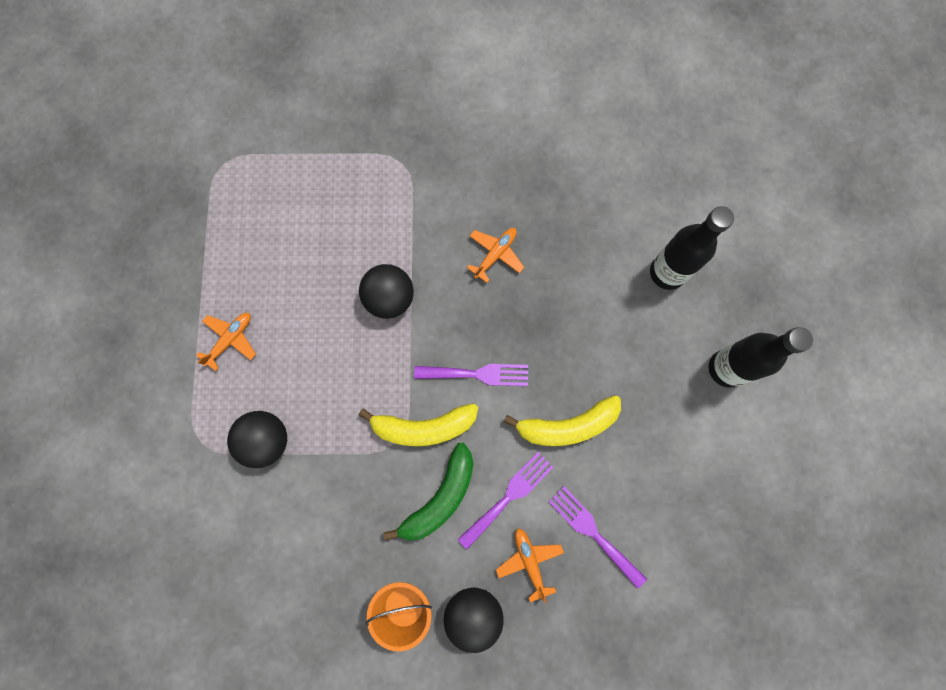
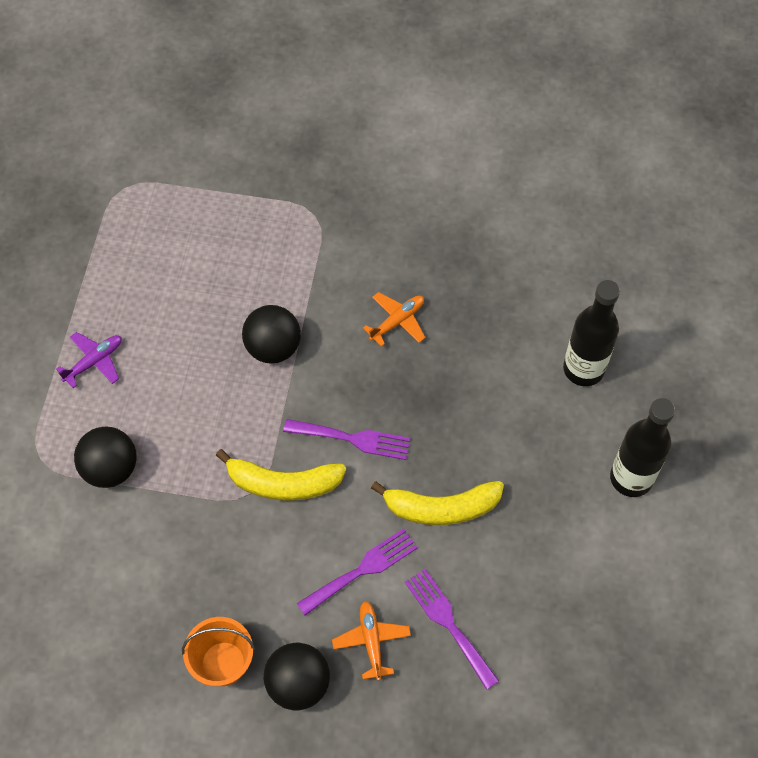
camera: 10 degrees right, 15 degrees down
(230, 339) = (94, 361): orange plane -> purple plane
(440, 497) = (287, 558): green banana -> none

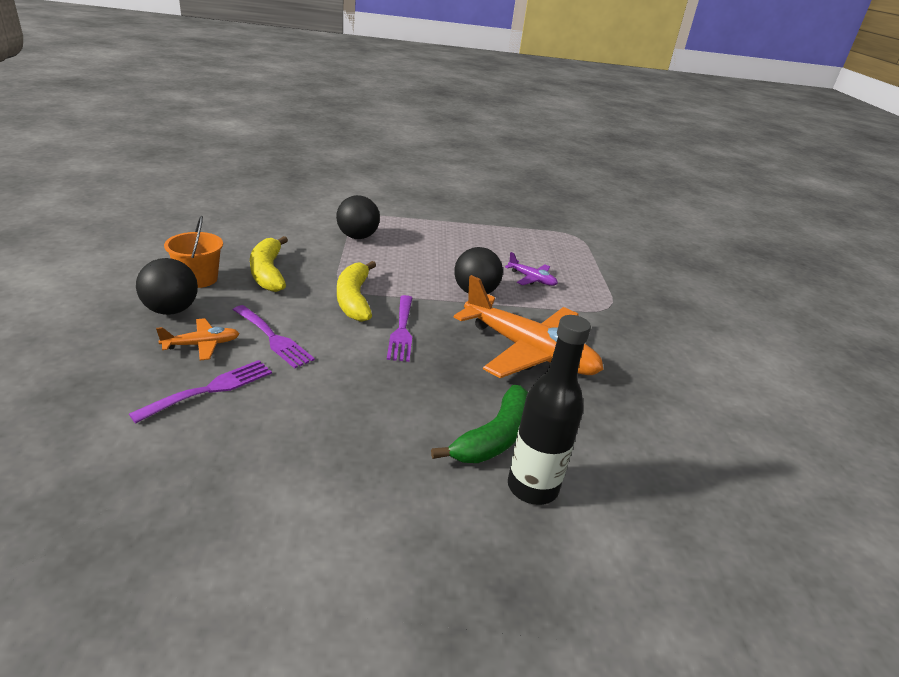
camera: 75 degrees right, 30 degrees down
(94, 361) = (437, 230): purple plane -> purple plane (532, 279)
(397, 321) = (529, 351): orange plane -> orange plane, size x2.29
(441, 508) = (338, 382): yellow banana -> yellow banana (268, 272)
(525, 384) = (494, 437): none -> green banana
(631, 478) = (392, 539): black bottle -> none

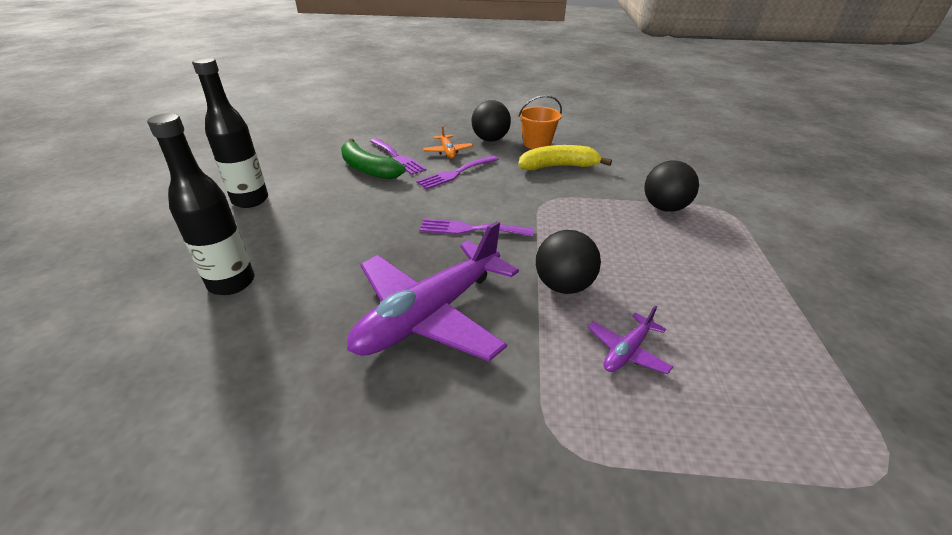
camera: 100 degrees right, 5 degrees up
(340, 532) = (250, 200): none -> black bottle
(354, 299) = (523, 205): yellow banana -> none
(494, 437) = (300, 269): green banana -> green banana (367, 169)
(529, 351) = (430, 314): orange plane -> purple plane

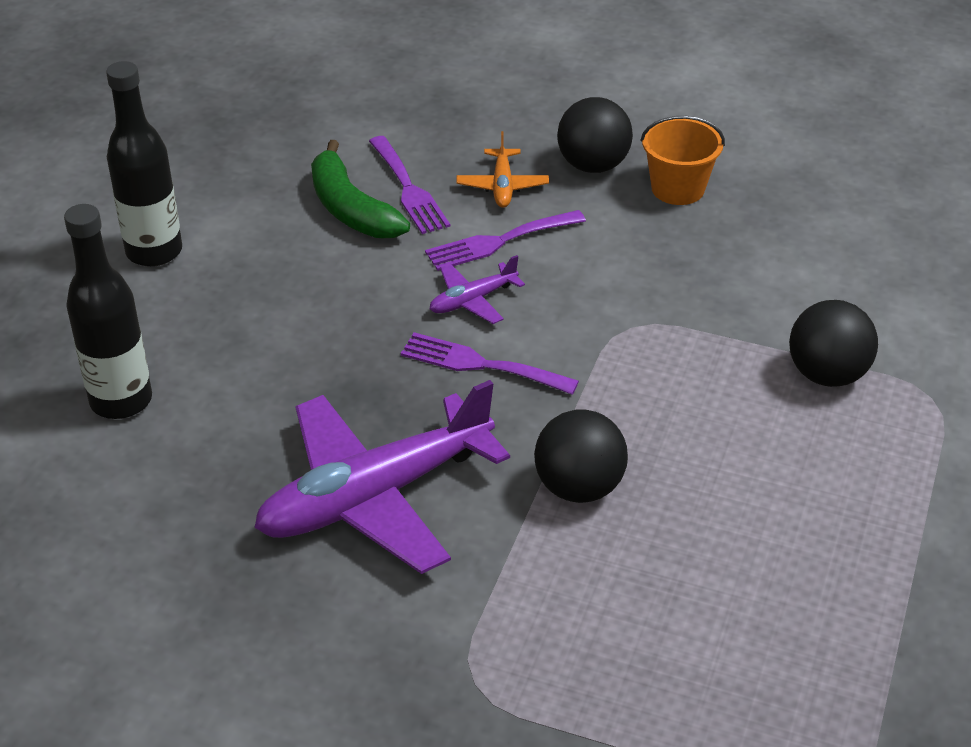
camera: 15 degrees right, 5 degrees up
(558, 166) = (689, 253): yellow banana -> none
(627, 351) = (616, 596): purple plane -> purple plane (473, 300)

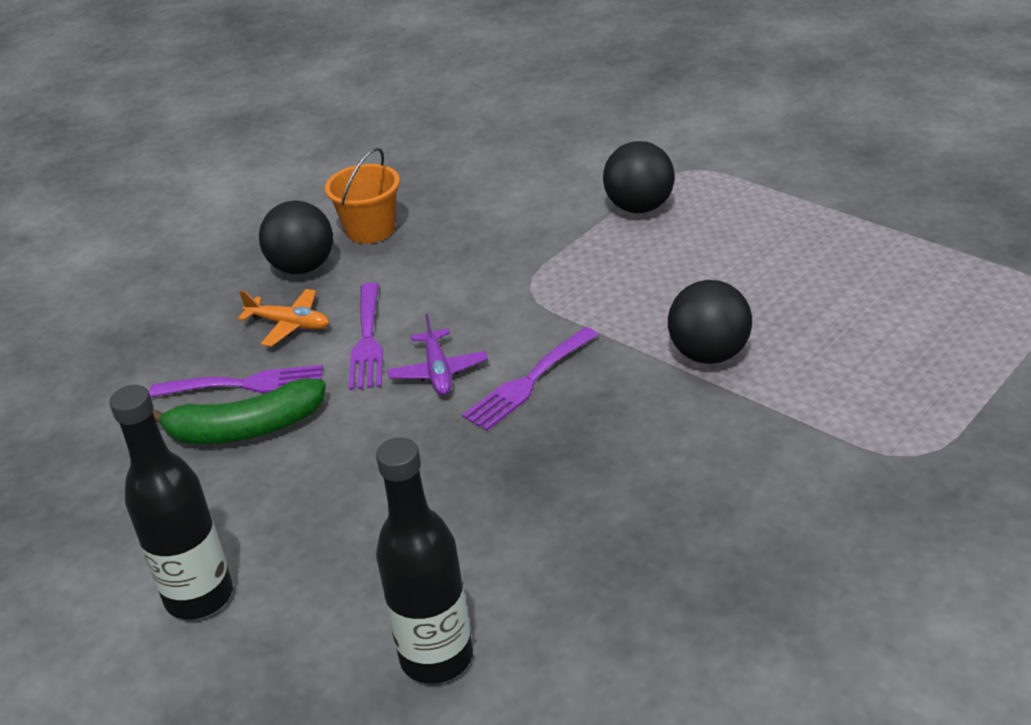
camera: 65 degrees left, 5 degrees down
(375, 497) = (670, 479): purple plane -> none

